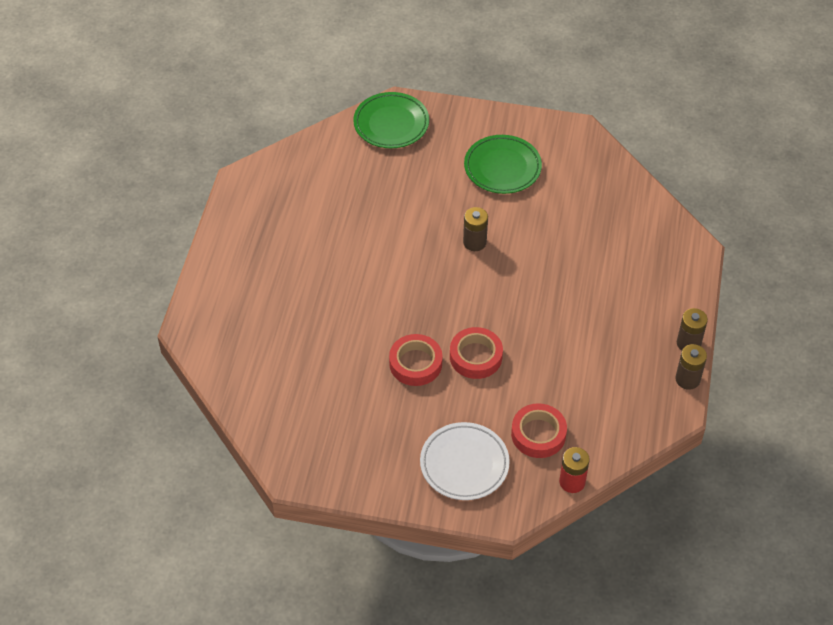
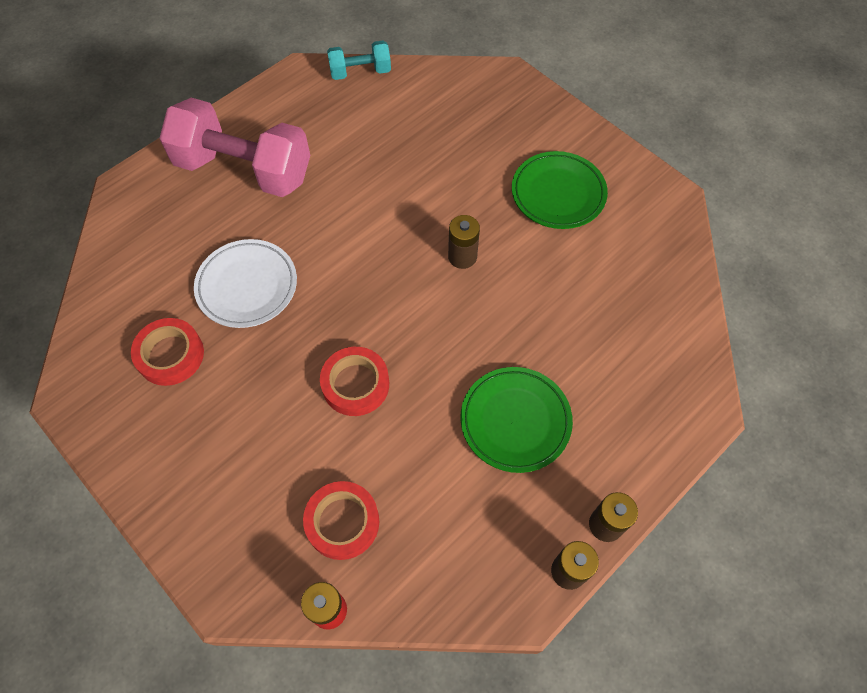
camera: 35 degrees right, 10 degrees up
(268, 269) = (244, 170): none -> pink dumbbell
(288, 156) = (360, 72): none -> turquoise dumbbell
(391, 124) = (484, 91): green plate -> green plate (515, 421)
(415, 363) = (290, 353): red tape -> red tape (170, 355)
(464, 464) = (236, 503): white plate -> white plate (247, 286)

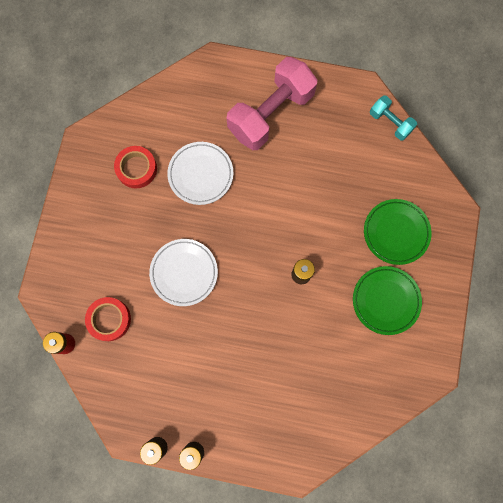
camera: 55 degrees right, 15 degrees up
(244, 170) = (271, 114): pink dumbbell -> pink dumbbell turned 60 degrees clockwise
(355, 384) = (184, 273): red tape -> white plate
(515, 421) = (219, 369): green plate -> green plate (396, 232)

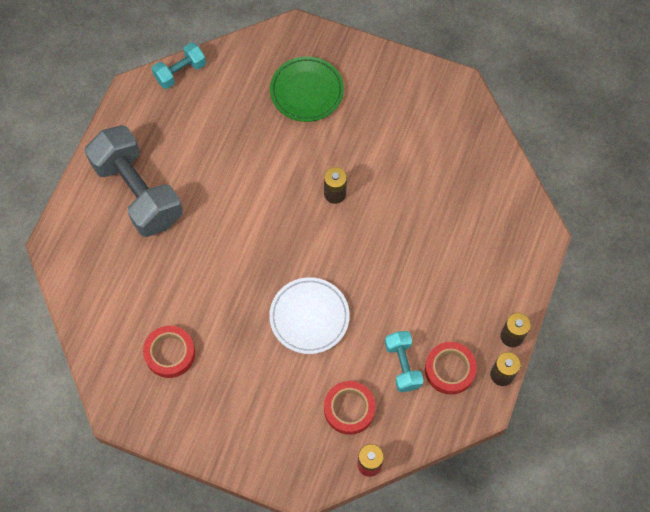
camera: 80 degrees left, 10 degrees down
(153, 358) = (402, 365): none -> turquoise dumbbell
(155, 400) = (449, 369): none -> red tape
(200, 174) = (194, 281): white plate -> none
(271, 114) = (138, 192): pink dumbbell -> grey dumbbell
(386, 300) = (378, 116): green plate -> none

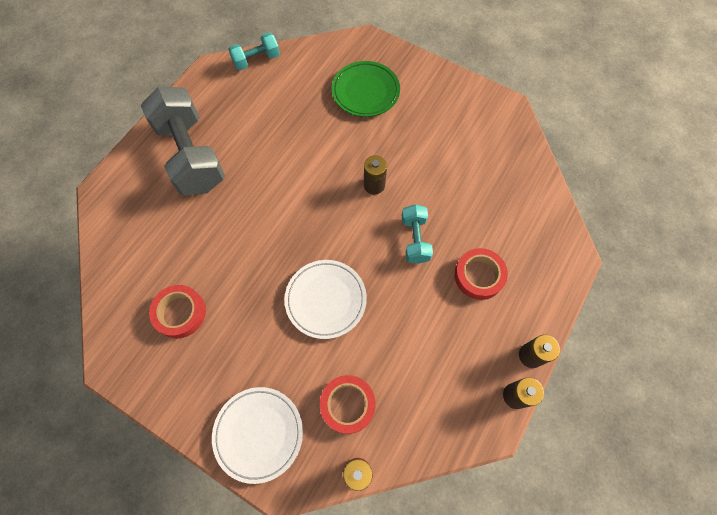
camera: 10 degrees right, 0 degrees up
(272, 448) = (258, 434): none -> white plate
(402, 365) = (412, 367): turquoise dumbbell -> turquoise dumbbell (415, 239)
(449, 369) = (460, 380): red tape -> red tape (479, 276)

